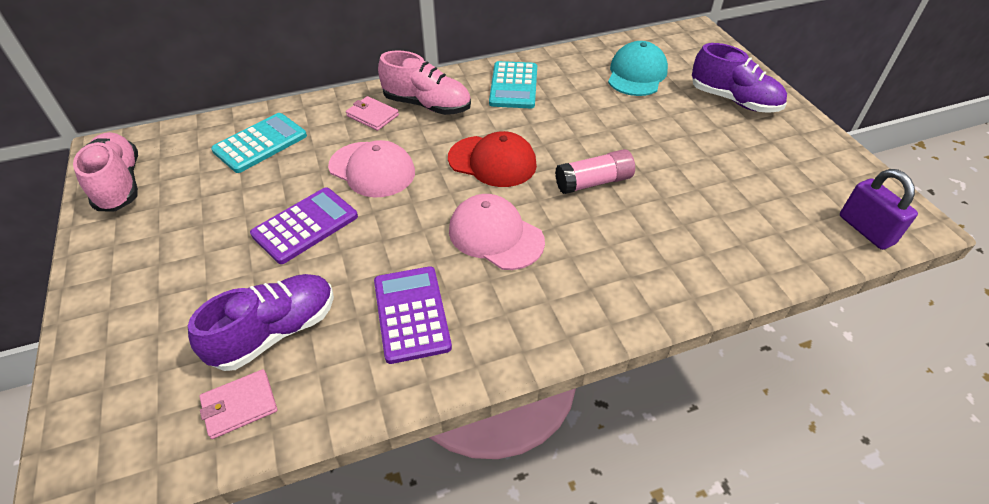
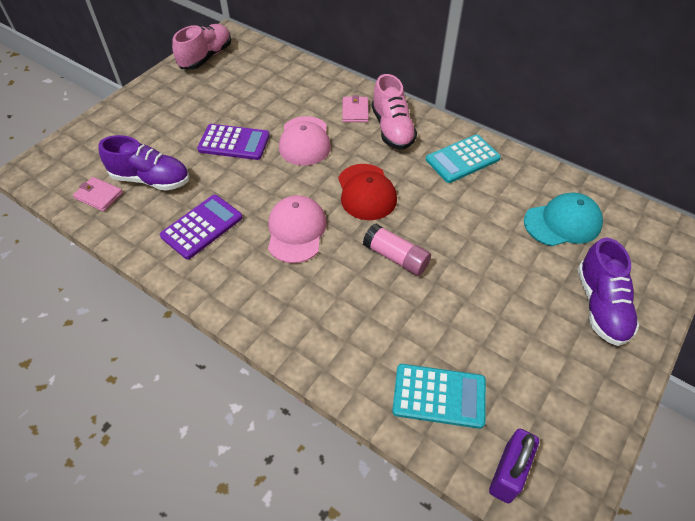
camera: 55 degrees right, 5 degrees up
(260, 143) = (283, 83): turquoise calculator -> turquoise calculator (439, 396)

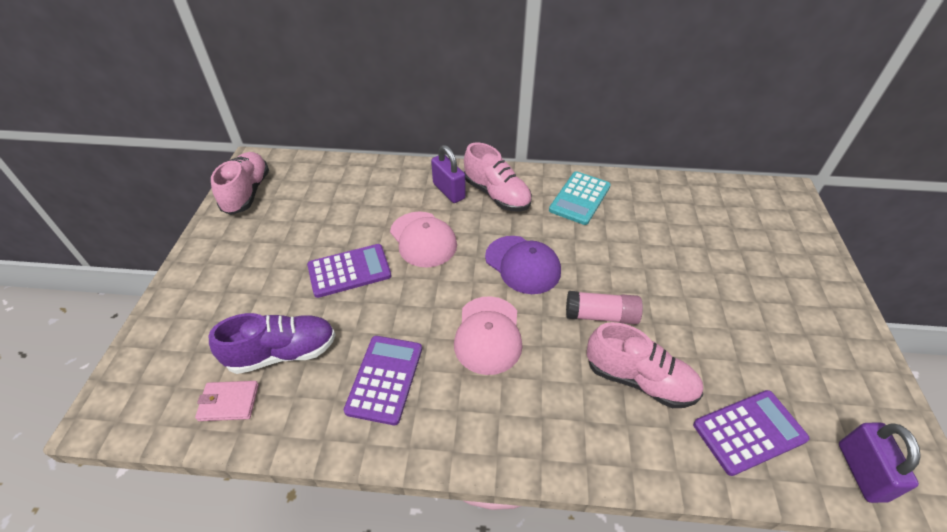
camera: 30 degrees left, 5 degrees down
(296, 231) = (488, 335): pink cap -> pink cap turned 150 degrees counterclockwise
(355, 111) = (449, 191): pink wallet -> purple padlock
(366, 192) = (522, 264): red cap -> purple cap
(384, 316) = (639, 379): none -> pink shoe
(439, 396) = (749, 432): turquoise calculator -> purple calculator
(562, 222) = (702, 220): turquoise cap -> none
(601, 305) = (789, 278): purple shoe -> none

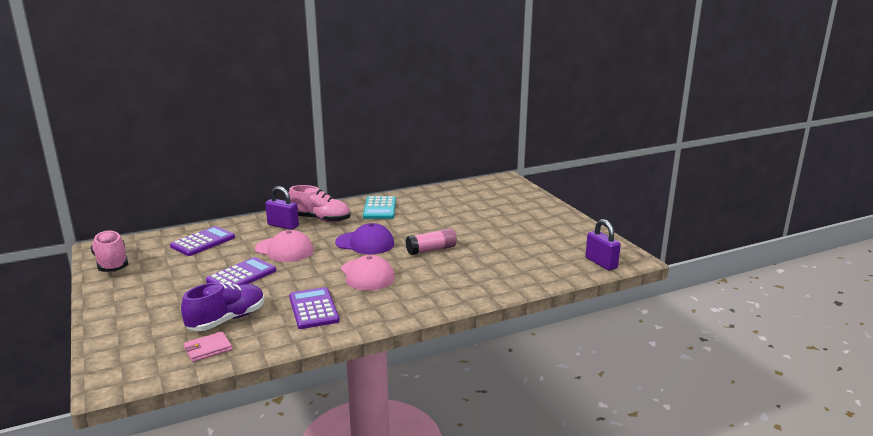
camera: 30 degrees left, 25 degrees down
(639, 379) = (471, 266): pink shoe -> none
(749, 432) = (541, 266): purple calculator -> purple calculator (203, 242)

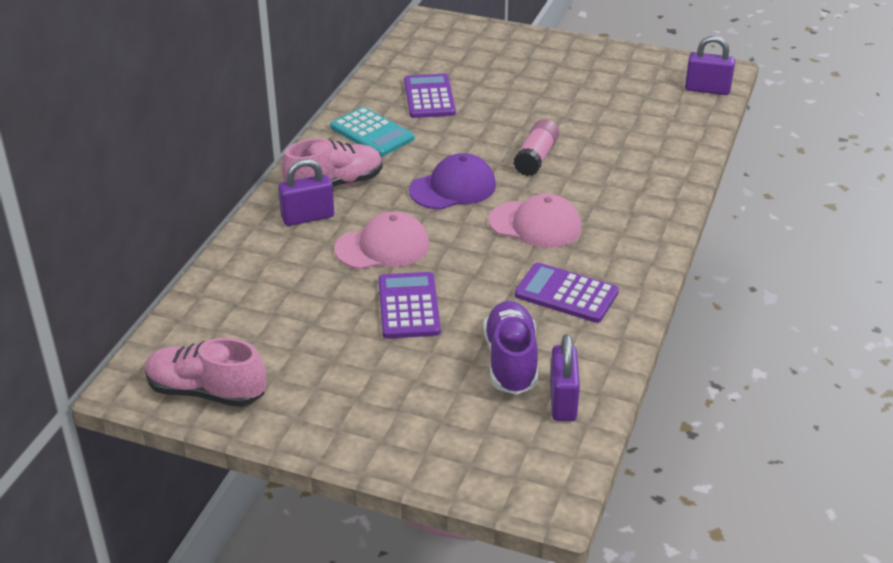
camera: 45 degrees left, 15 degrees up
(203, 242) = (258, 295): purple calculator -> purple calculator (429, 97)
(208, 349) = (563, 401): pink wallet -> purple padlock

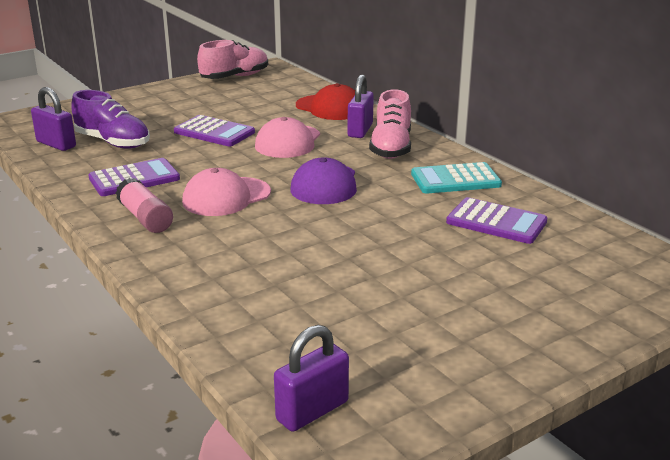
camera: 125 degrees right, 10 degrees down
(257, 262) = (330, 108): none -> red cap
(536, 158) = (318, 233): pink glue stick -> pink glue stick (145, 218)

